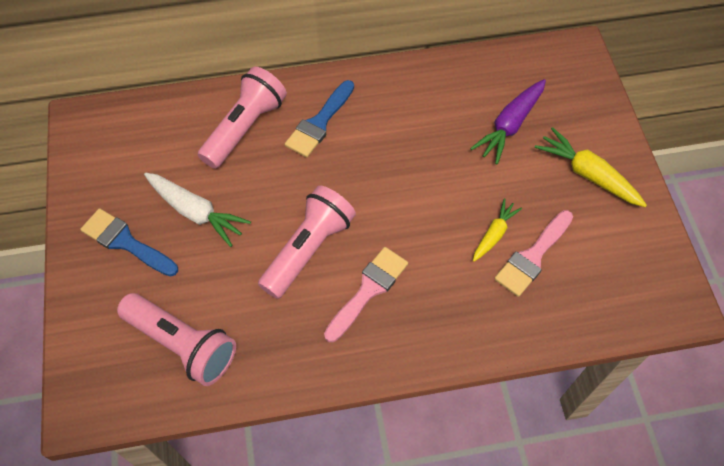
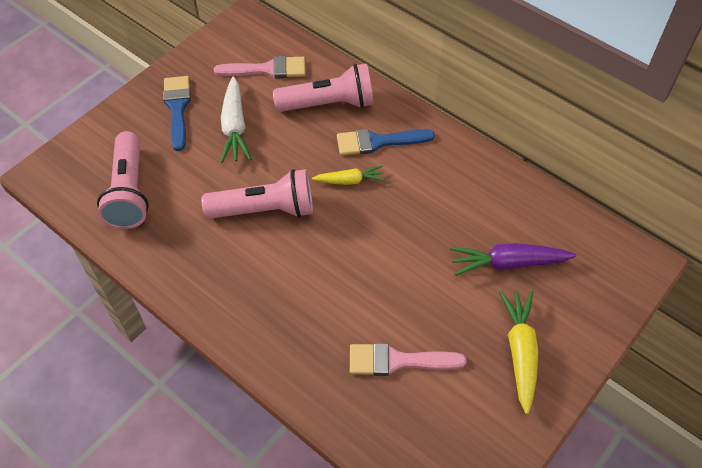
camera: 50 degrees right, 5 degrees down
(368, 290) = (265, 269): pink brush -> pink brush (267, 69)
(494, 234) = (393, 319): yellow carrot -> yellow carrot (350, 180)

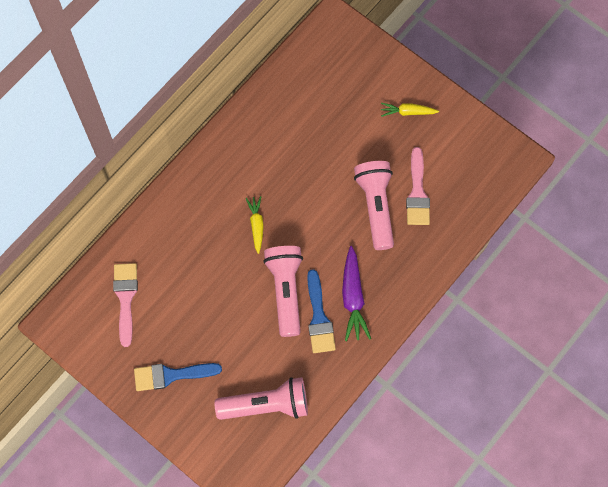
camera: 90 degrees left, 15 degrees up
(234, 127) = (196, 322): white carrot -> none
(328, 104) = (171, 243): pink flashlight -> pink flashlight (376, 207)
(378, 142) = (215, 202): blue brush -> blue brush (319, 317)
(507, 263) = (336, 113): purple carrot -> purple carrot (353, 298)
(520, 351) = (407, 112): yellow carrot -> yellow carrot, size x0.63

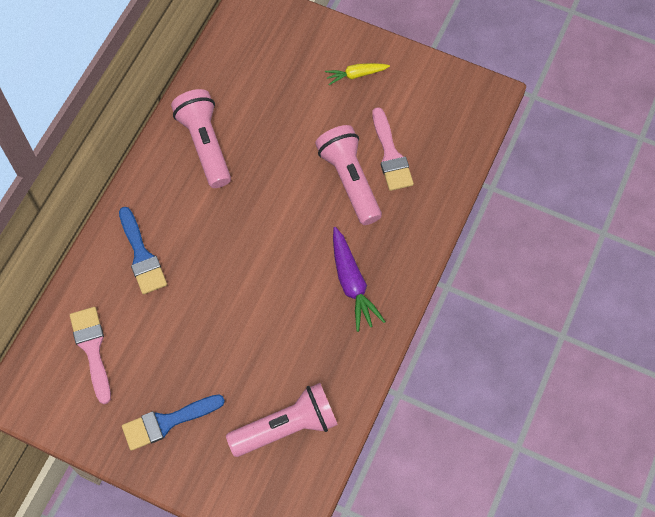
camera: 15 degrees left, 5 degrees down
(256, 225) = (222, 232): yellow carrot -> none
(285, 291) = (274, 295): pink flashlight -> pink flashlight (205, 145)
(319, 317) = (320, 314): blue brush -> blue brush (142, 256)

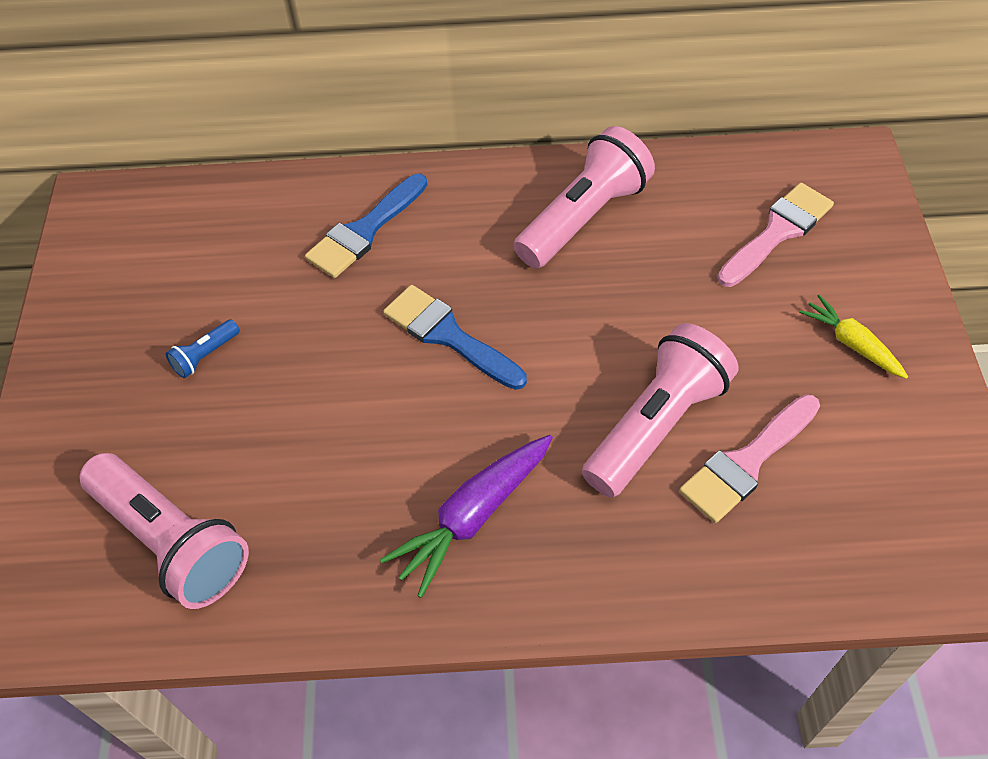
camera: 65 degrees right, 10 degrees down
(92, 349) = (197, 245): pink brush -> pink brush (777, 232)
(167, 422) = (120, 380): blue brush -> blue brush (448, 335)
(178, 372) = (205, 355): none -> blue flashlight

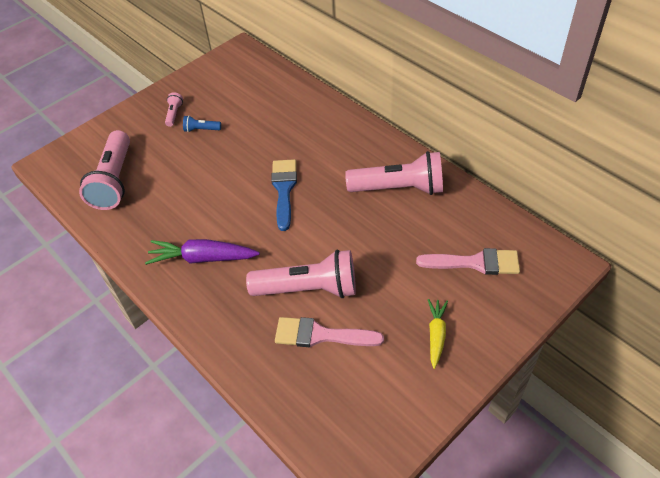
camera: 50 degrees right, 5 degrees down
(124, 368) = (174, 114): none -> pink flashlight
(364, 231) = (310, 128): blue brush -> none

